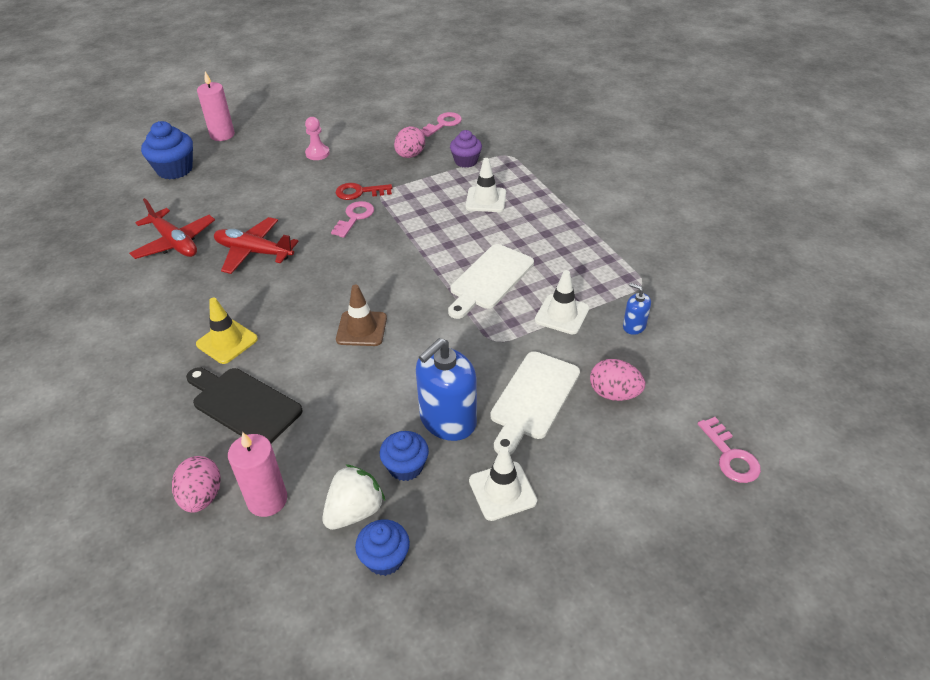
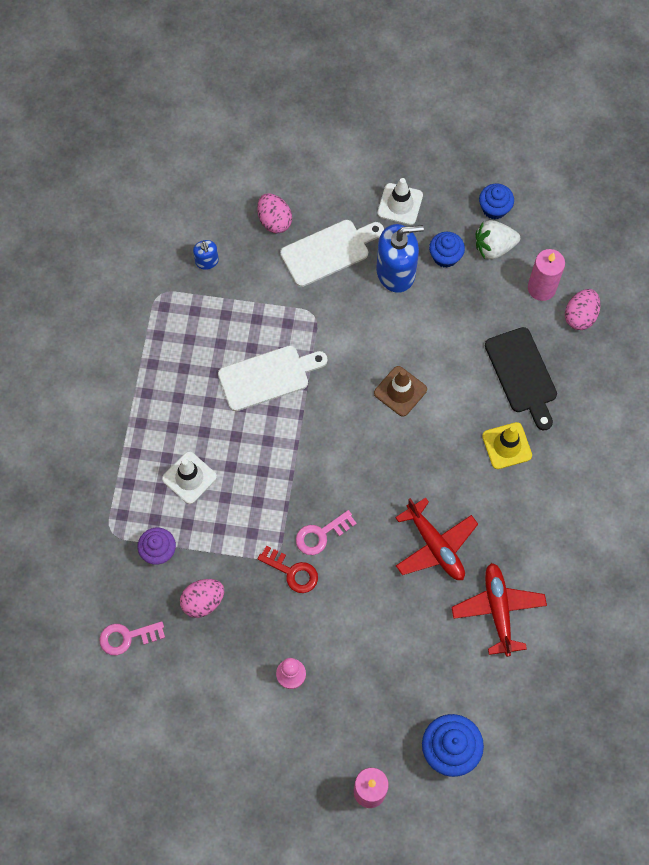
camera: 145 degrees left, 25 degrees up
(562, 314) = (246, 306): white traffic cone -> none
(730, 456) = (249, 138): pink key -> none

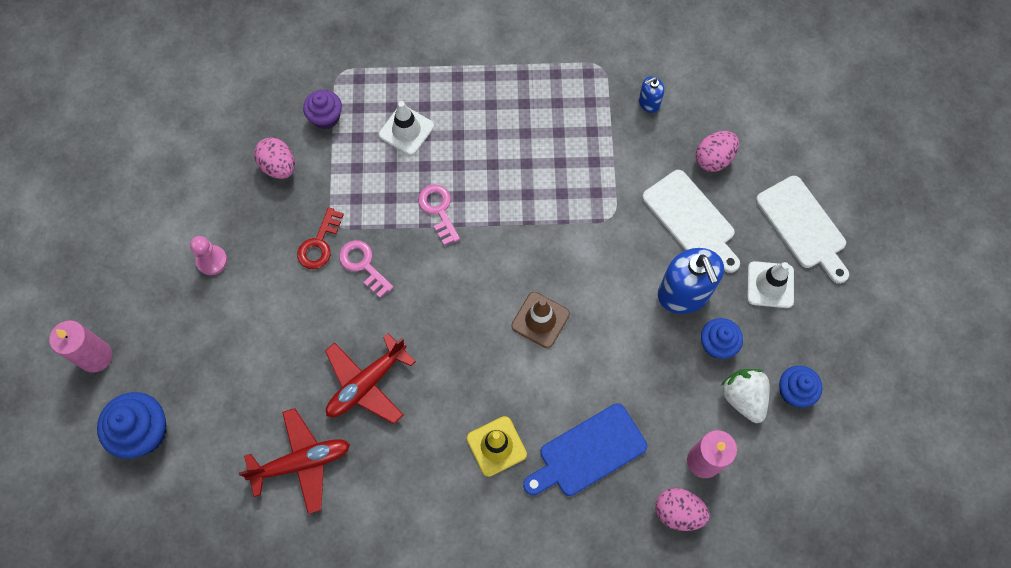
camera: 80 degrees right, 0 degrees up
(127, 637) = (236, 107): pink key -> pink key (438, 210)
(267, 377) = (530, 183): white cutting board -> white cutting board (803, 226)
(522, 374) = (588, 452): black cutting board -> blue cutting board

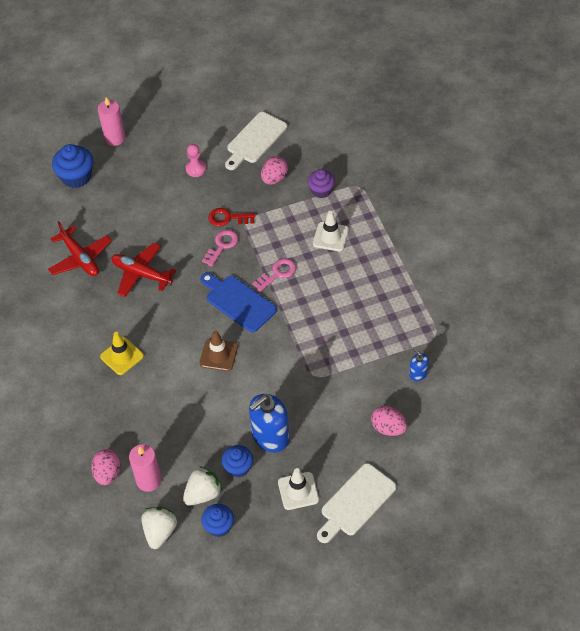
camera: 75 degrees right, 15 degrees down
(588, 452) = (133, 409): blue cutting board -> blue cutting board (238, 302)
(691, 219) = (332, 426): white cutting board -> white cutting board (255, 140)
(783, 466) = (160, 532): none -> white strawberry

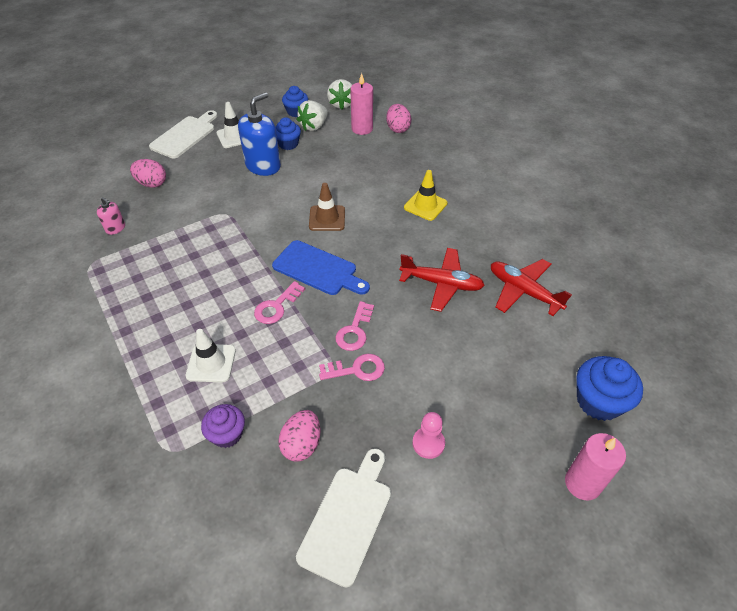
camera: 165 degrees right, 5 degrees down
(228, 218) = (357, 369): red key -> pink key
(418, 374) = (115, 228): blue soap dispenser -> pink soap dispenser

